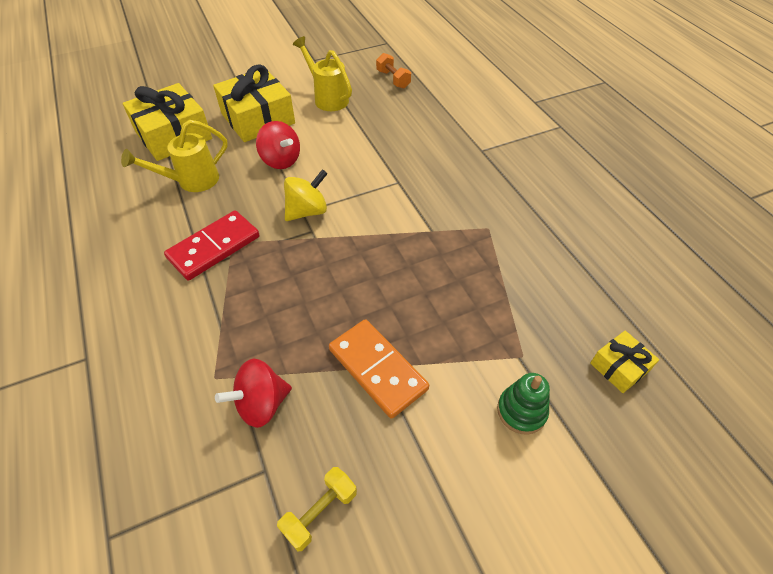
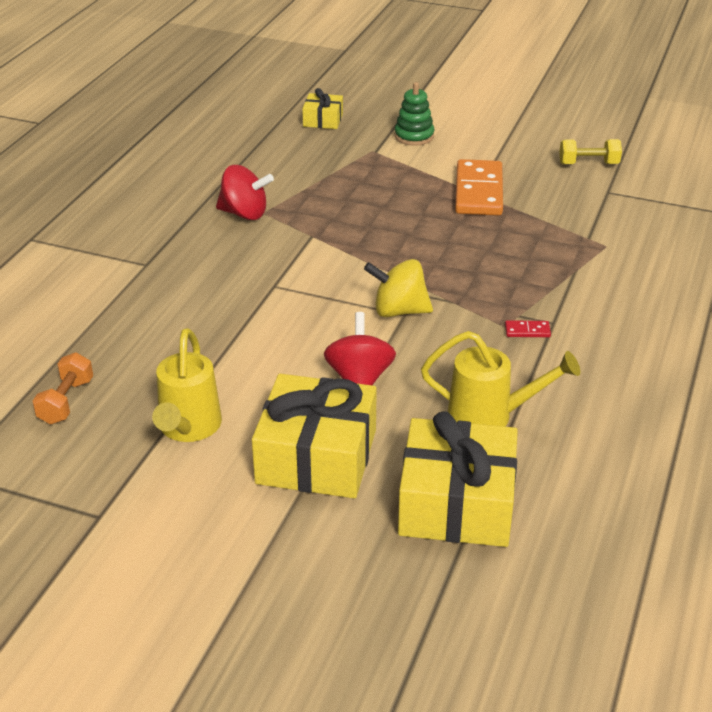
camera: 135 degrees left, 15 degrees down
(214, 247) = (527, 331): red domino -> red domino, size x0.40
(261, 404) = (582, 217): red spinning top -> red spinning top (244, 214)

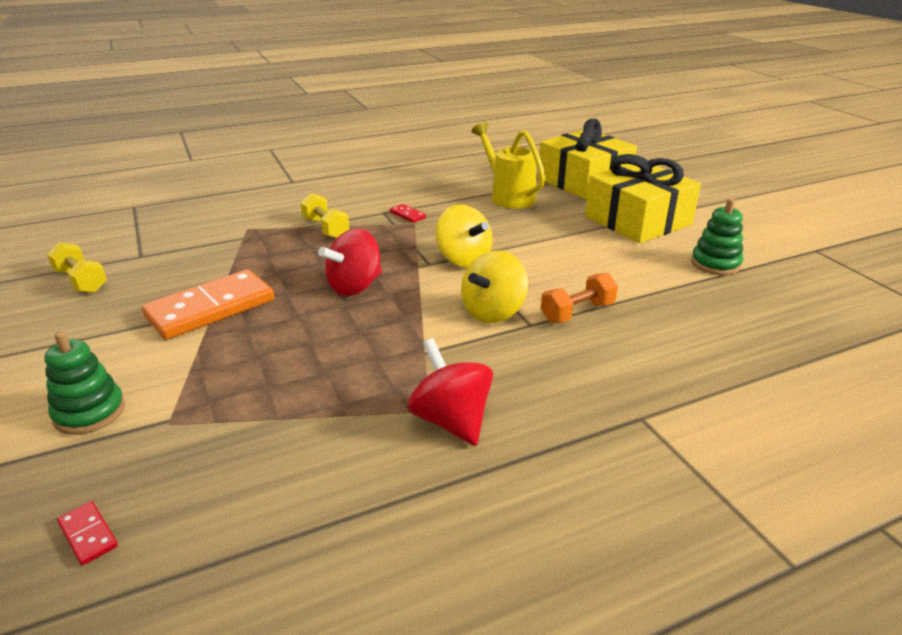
camera: 135 degrees left, 5 degrees down
(66, 401) = (815, 321): orange dumbbell -> orange dumbbell (577, 312)
(188, 429) = (715, 264): yellow watering can -> green stacking toy
(310, 280) = (493, 312): none -> yellow spinning top
(323, 120) = (88, 535): yellow gift -> red domino
(359, 379) = (556, 239): red spinning top -> red spinning top (355, 287)
(554, 278) = (326, 228): none -> yellow dumbbell

